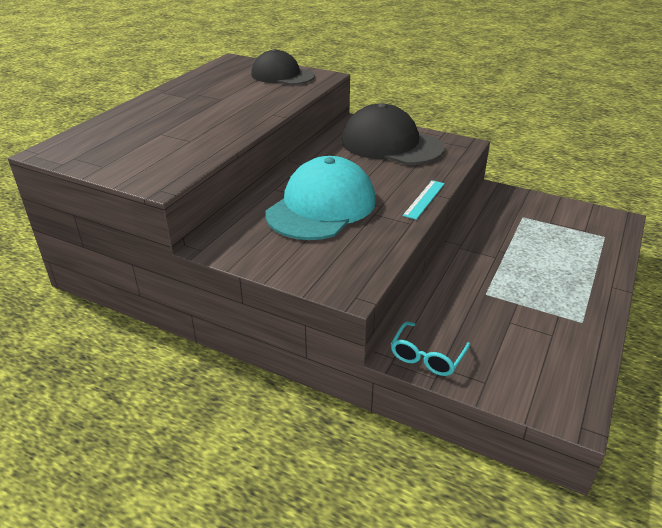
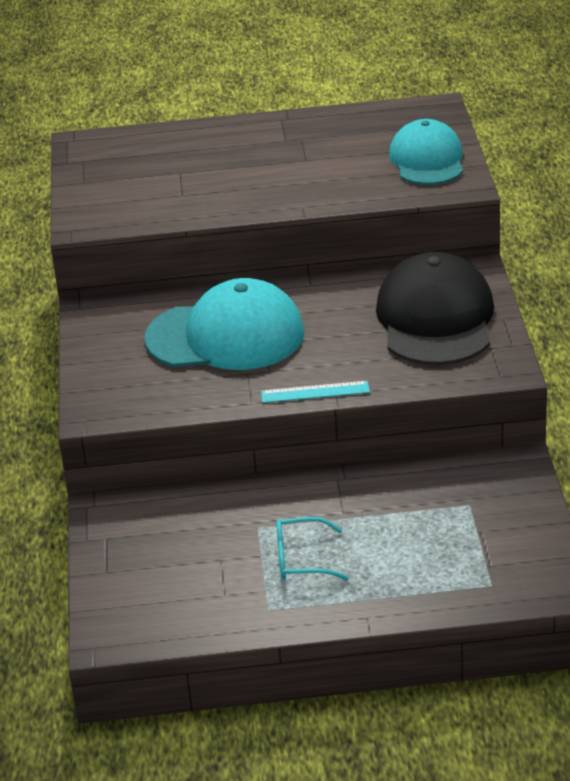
camera: 60 degrees right, 0 degrees up
(282, 75) = (427, 160): black cap -> turquoise cap
(427, 357) = (112, 524): turquoise glasses -> turquoise glasses (301, 559)

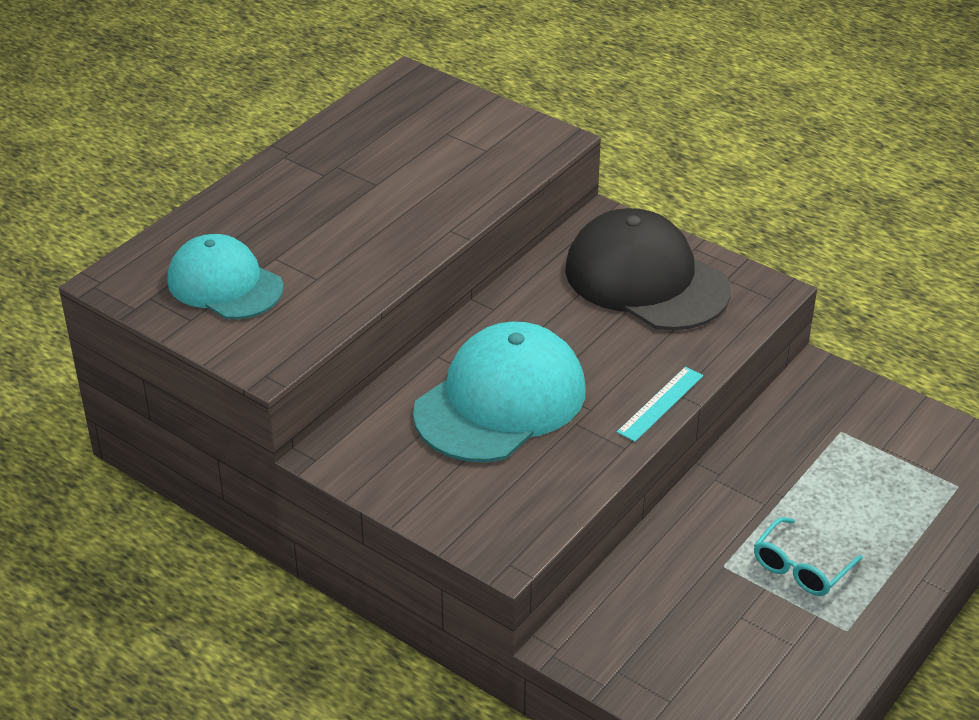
camera: 50 degrees left, 5 degrees up
(427, 160) = (485, 131): turquoise cap -> turquoise cap (225, 284)

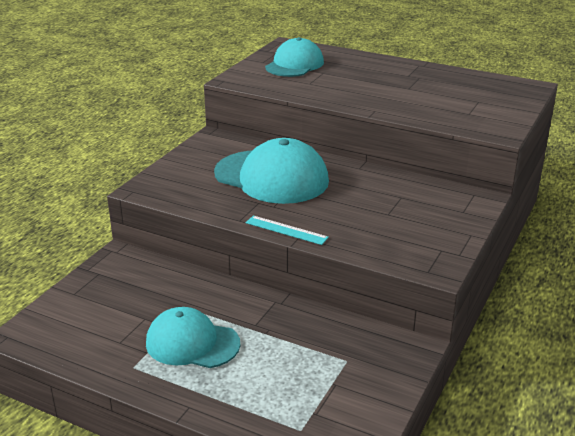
camera: 80 degrees right, 10 degrees down
(646, 279) = (420, 217): black cap -> none
(800, 568) = (192, 343): turquoise glasses -> turquoise cap

